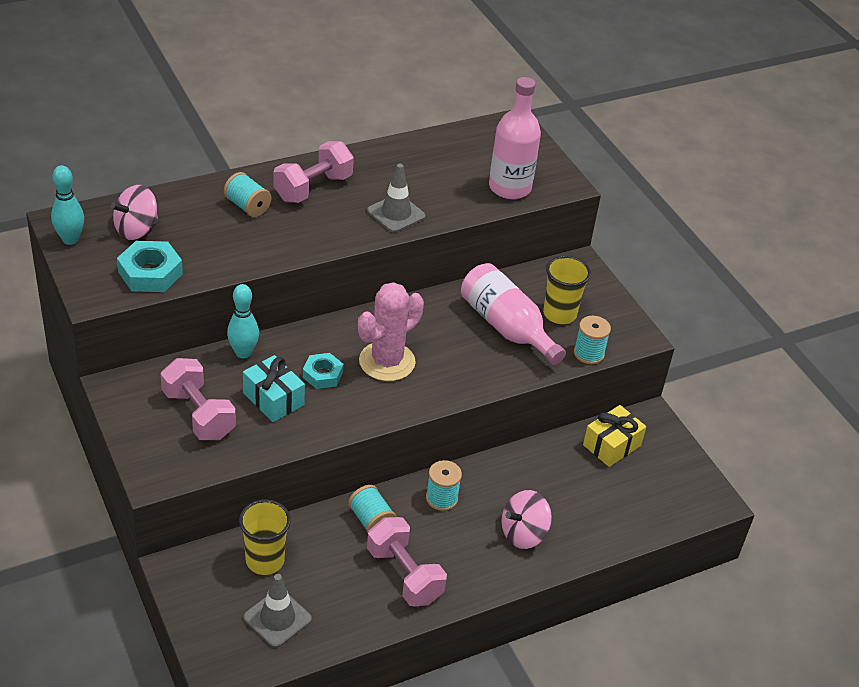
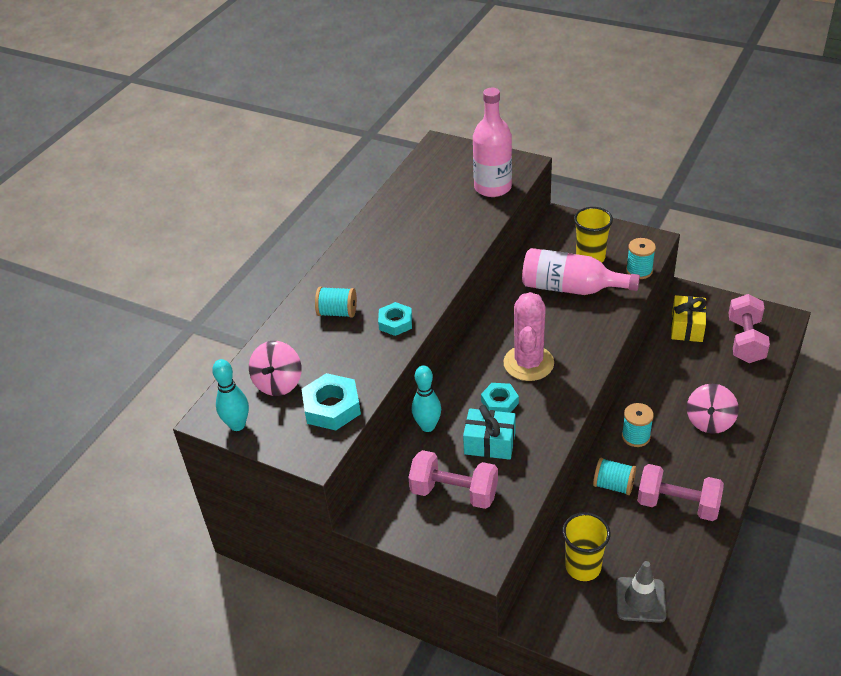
camera: 30 degrees left, 0 degrees up
(280, 243) = (395, 322): none -> turquoise nut
(313, 188) = (366, 270): pink dumbbell -> pink dumbbell (745, 341)
(396, 214) = (445, 251): grey traffic cone -> none

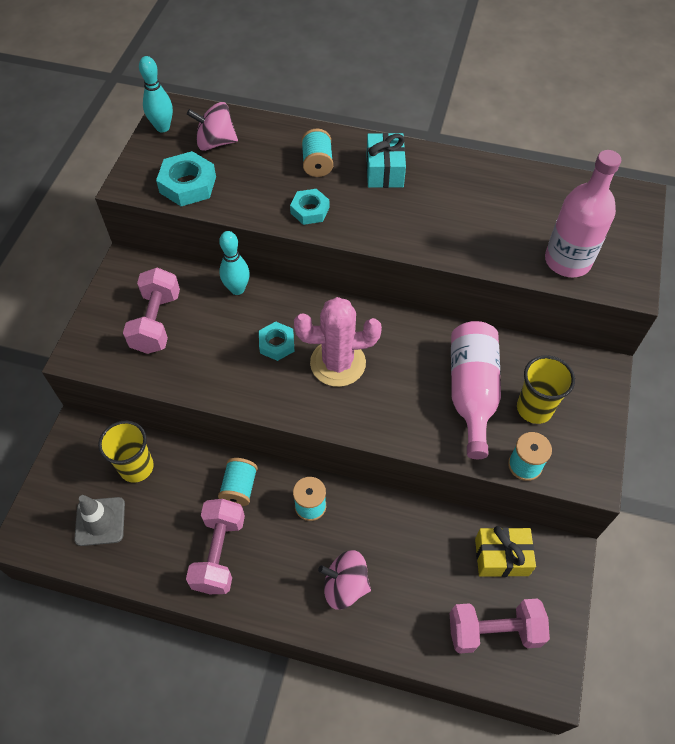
camera: 75 degrees right, 15 degrees up
(489, 443) = (220, 342): turquoise gift -> turquoise gift (384, 171)

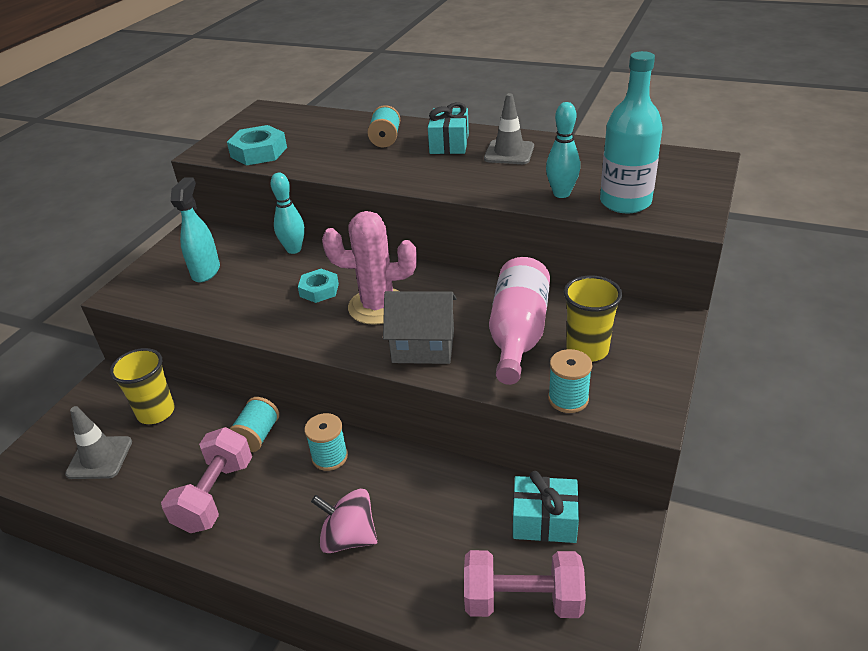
camera: 10 degrees right, 20 degrees down
(156, 322) = (206, 271): pink dumbbell -> turquoise spray bottle
(162, 127) = (251, 119): turquoise bowling pin -> turquoise bowling pin (561, 194)
(215, 142) = (295, 127): pink spinning top -> none
(310, 210) = (368, 168): turquoise nut -> none
(390, 411) = (423, 346): none -> grey house
(447, 186) = (509, 153): none -> grey traffic cone
(501, 557) = (544, 521): yellow gift -> turquoise gift
(567, 261) = (625, 202): pink bottle -> turquoise bottle

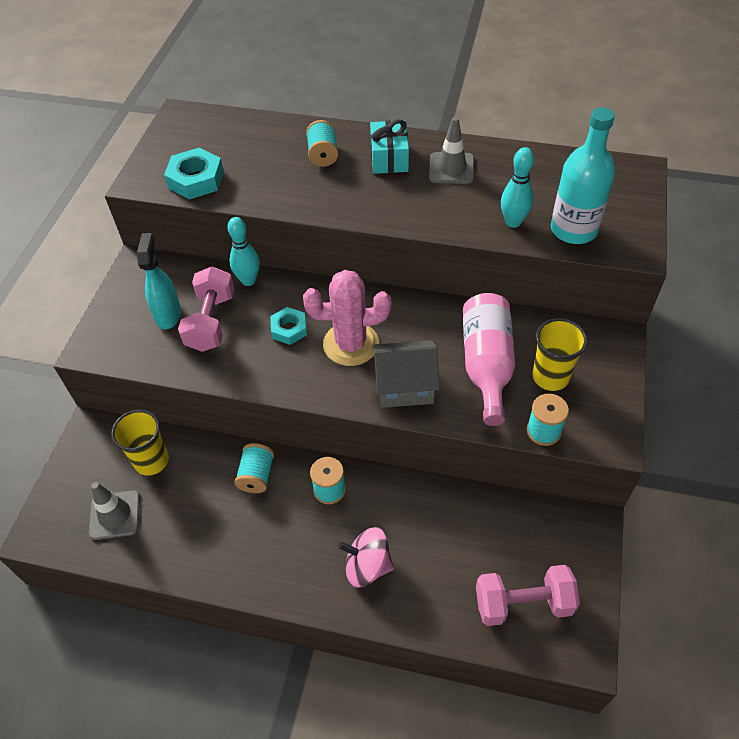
camera: 10 degrees left, 15 degrees up
(215, 495) = (237, 540): pink dumbbell -> pink dumbbell (211, 322)
(544, 521) = (527, 530): turquoise gift -> none

